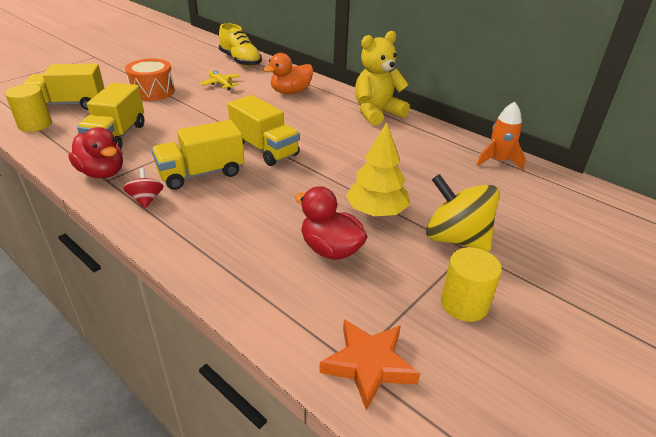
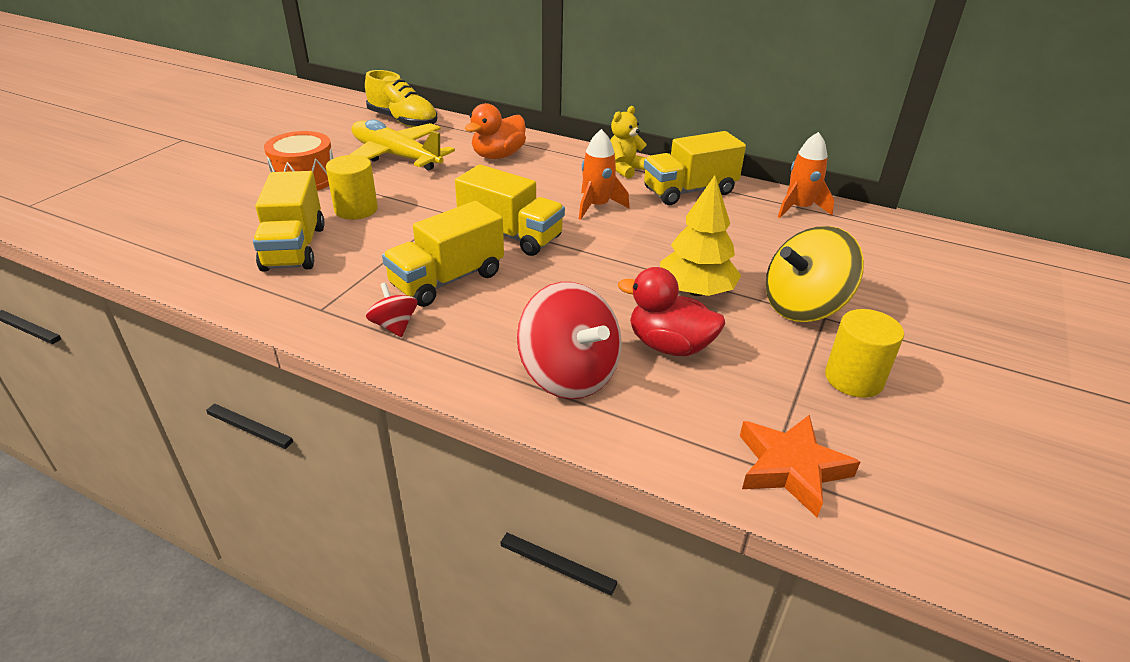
camera: 15 degrees left, 0 degrees up
(35, 124) = (158, 249): yellow cylinder -> yellow cylinder (356, 209)
(70, 104) = (192, 213): yellow truck -> yellow truck (689, 191)
(102, 173) = (307, 300): red duck -> none
(220, 84) = (395, 156): yellow plane -> yellow plane, size x1.97
(243, 257) = (569, 375): none -> red spinning top
(339, 137) = (597, 206): none -> orange rocket
(377, 113) = (624, 169): yellow teddy bear -> yellow teddy bear, size x0.59
(456, 238) = (803, 307): yellow spinning top -> yellow spinning top turned 45 degrees counterclockwise

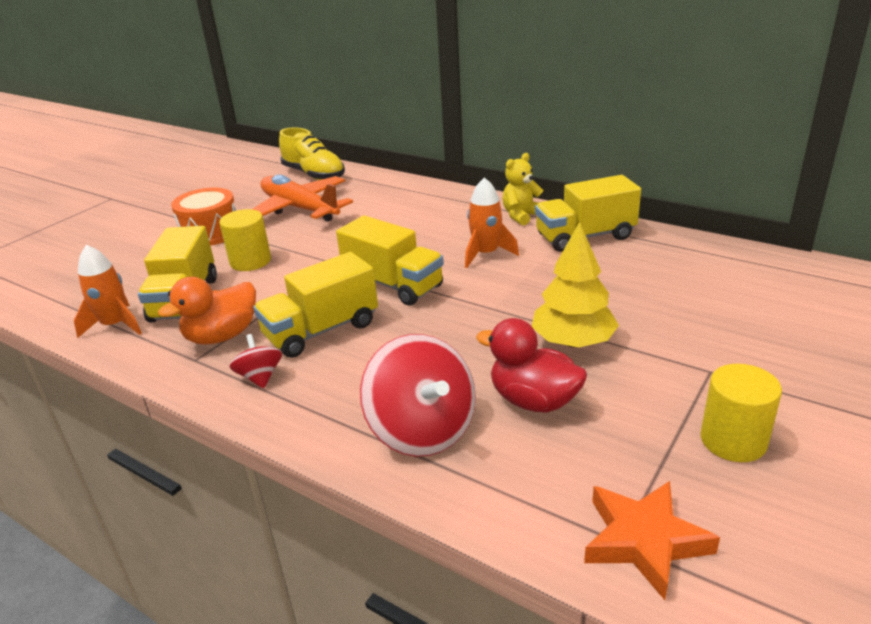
camera: 10 degrees right, 5 degrees down
(395, 156) = (299, 209): yellow plane -> orange plane
(498, 156) = (398, 205): orange duck -> orange duck (222, 336)
(799, 208) = (701, 253): orange rocket -> orange rocket (115, 325)
(803, 307) = (688, 359): yellow spinning top -> none

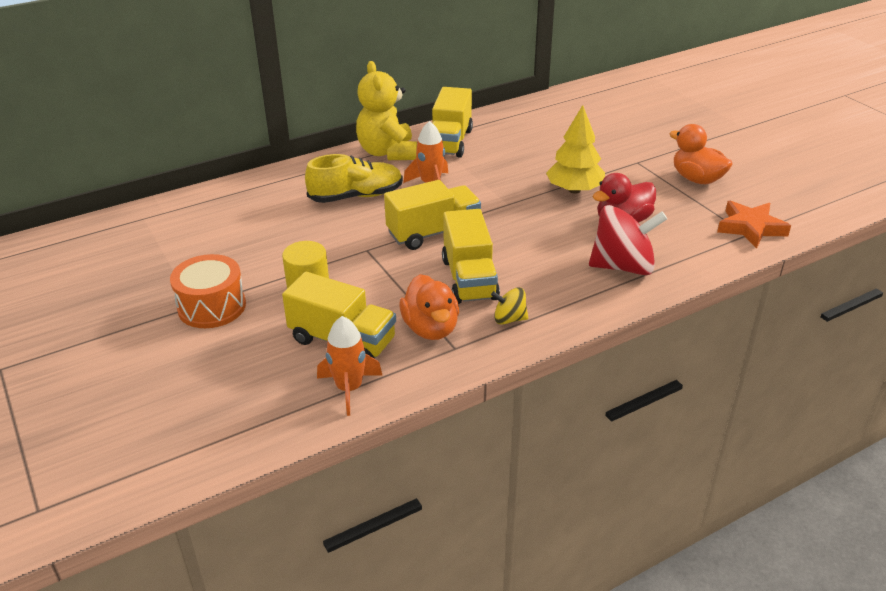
camera: 65 degrees left, 5 degrees up
(260, 377) = (509, 319): red spinning top -> yellow spinning top
(299, 209) = (228, 246): orange plane -> none
(314, 175) = (155, 221): yellow shoe -> yellow shoe (356, 196)
(522, 216) = (387, 152): yellow teddy bear -> yellow teddy bear, size x1.69
(733, 440) = (696, 179): yellow cylinder -> orange duck

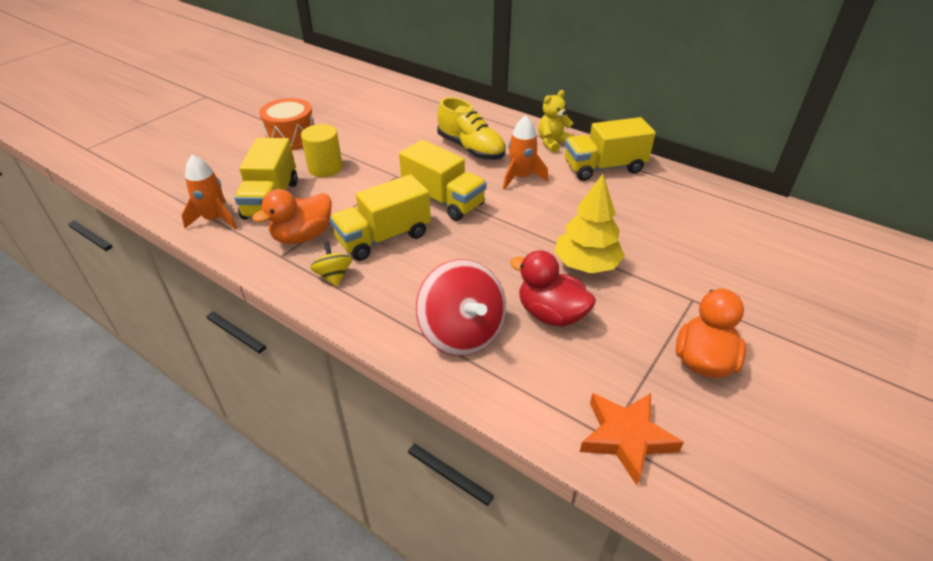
camera: 65 degrees right, 5 degrees up
(387, 152) = (553, 143): yellow teddy bear -> yellow teddy bear, size x0.59

